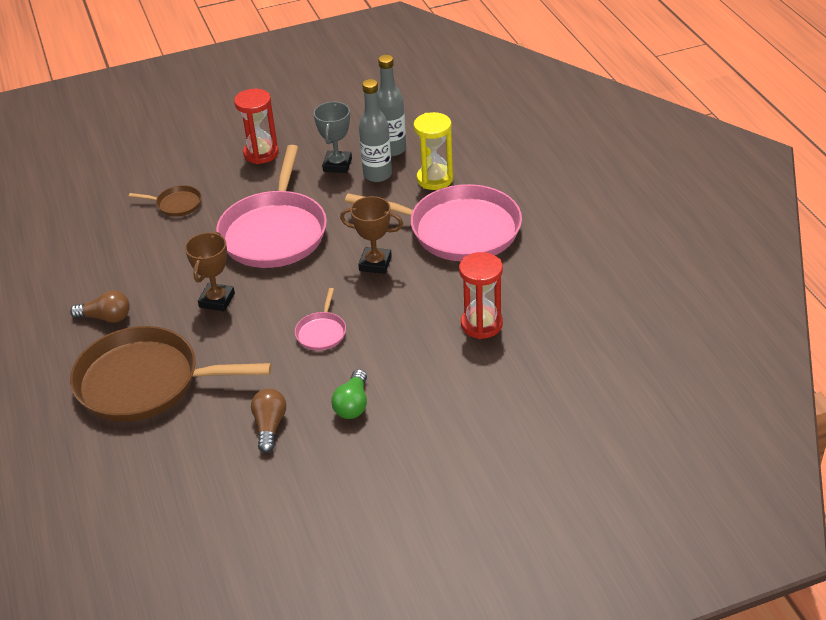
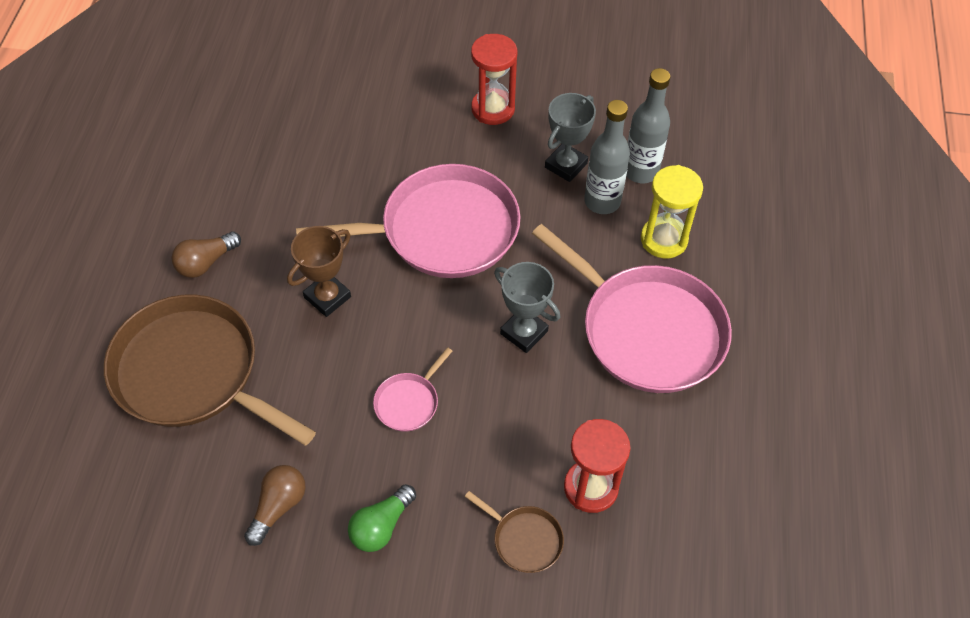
camera: 25 degrees right, 15 degrees up
(106, 317) = (206, 262): brown light bulb -> brown light bulb turned 105 degrees clockwise
(176, 204) = (364, 139): brown pan -> brown pan (524, 539)
(274, 232) = (442, 230): pink pan -> pink pan turned 135 degrees counterclockwise
(375, 264) = (524, 332): brown trophy -> grey trophy

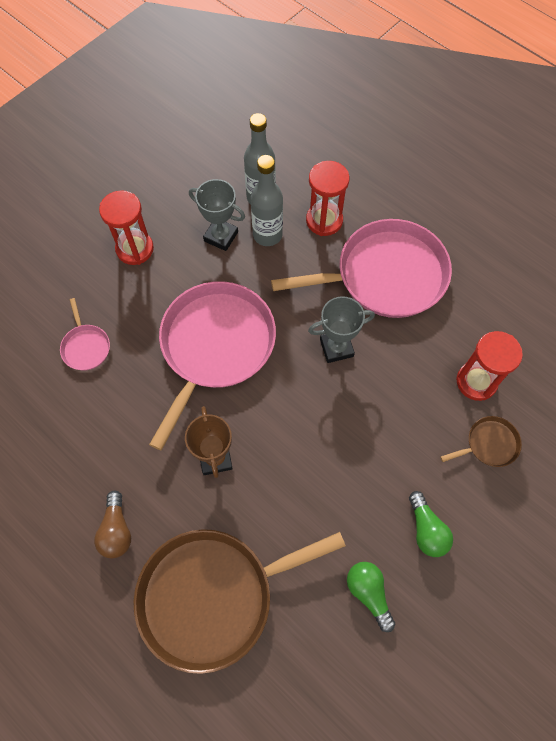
camera: 55 degrees left, 10 degrees up
(278, 507) = (369, 593): brown light bulb -> green light bulb
(408, 402) = (341, 454): pink pan -> pink pan (86, 347)
(566, 165) = (221, 236): grey trophy -> grey trophy turned 45 degrees counterclockwise
(664, 239) = (324, 220): yellow hourglass -> red hourglass

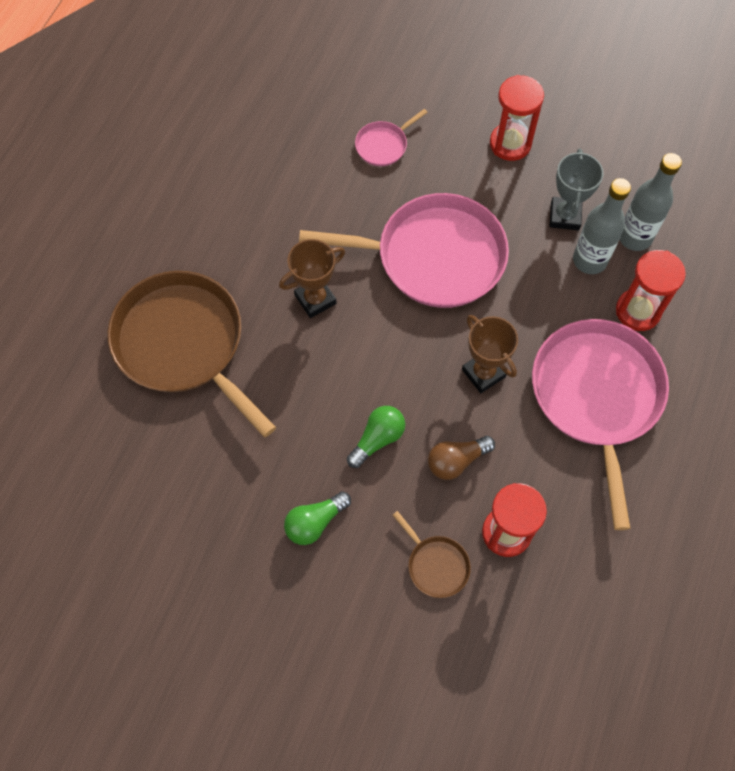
camera: 70 degrees right, 0 degrees up
(116, 530) = (216, 242): brown light bulb -> brown light bulb (456, 461)
(336, 348) = (483, 373): grey trophy -> brown trophy
(369, 593) = (231, 483): green light bulb -> green light bulb (377, 439)
(385, 276) = (597, 397): pink pan -> pink pan turned 150 degrees counterclockwise

